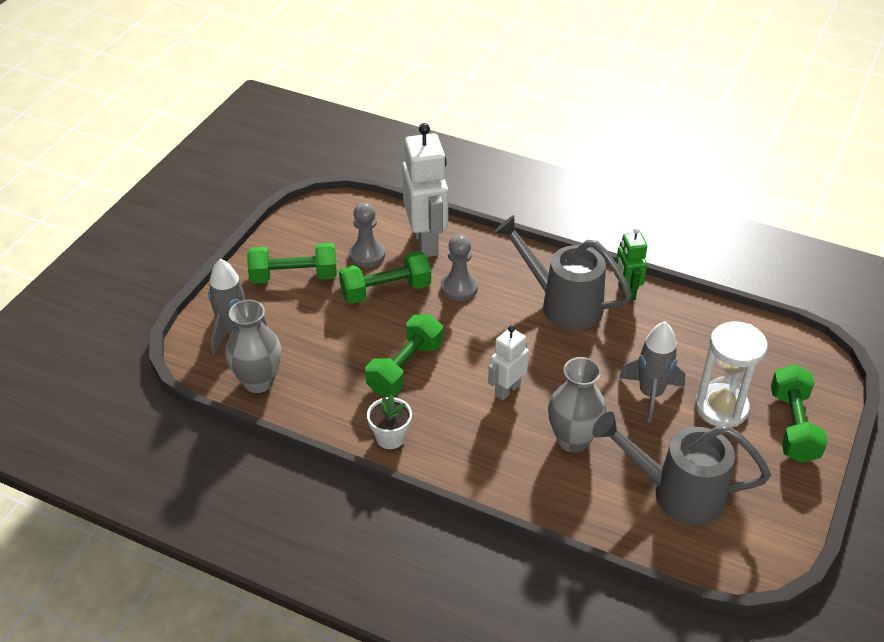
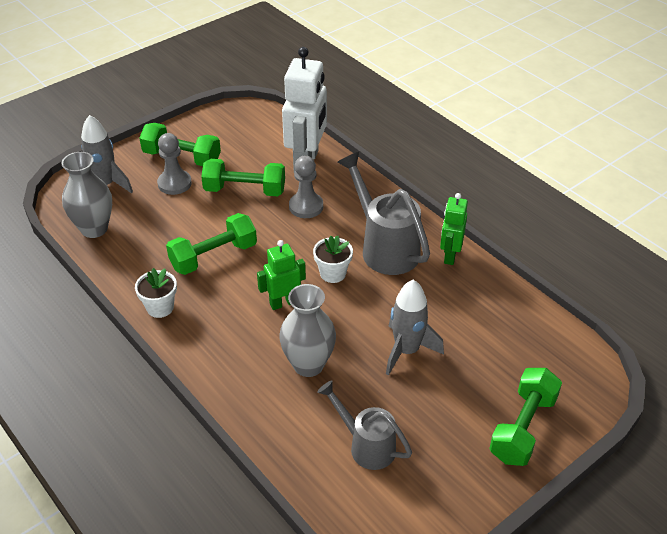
camera: 25 degrees right, 0 degrees up
(367, 255) = (251, 158): grey pawn -> grey pawn (174, 183)
(507, 390) = (283, 303): white robot -> green robot
(532, 345) = (333, 273): none -> white flower pot
(676, 493) = (366, 445): grey watering can -> grey watering can, size x0.64
(721, 408) = (464, 386): white hourglass -> none

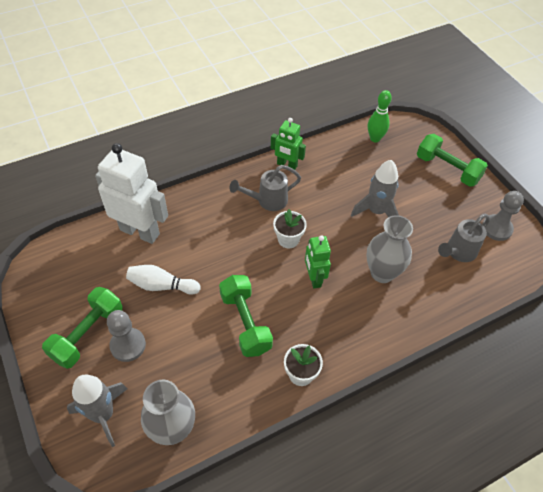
camera: 80 degrees left, 10 degrees up
(244, 190) = (162, 286): green dumbbell -> white bowling pin
(306, 206) = (201, 243): grey pawn -> grey pawn (496, 228)
(384, 247) = (267, 201): grey watering can -> grey watering can, size x0.64
(544, 337) = (375, 138): none -> green bowling pin

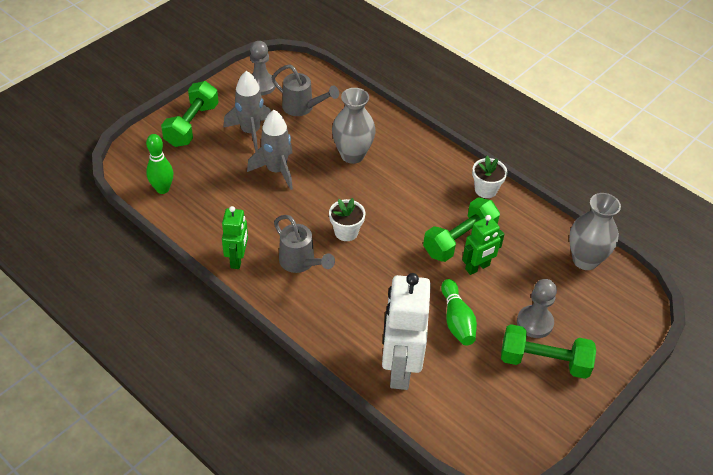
camera: 110 degrees left, 5 degrees down
(103, 415) = (606, 314): grey rocket -> grey rocket (250, 132)
(162, 286) = (457, 320): white bowling pin -> green bowling pin
(314, 278) = (384, 201): green robot -> green robot (477, 267)

